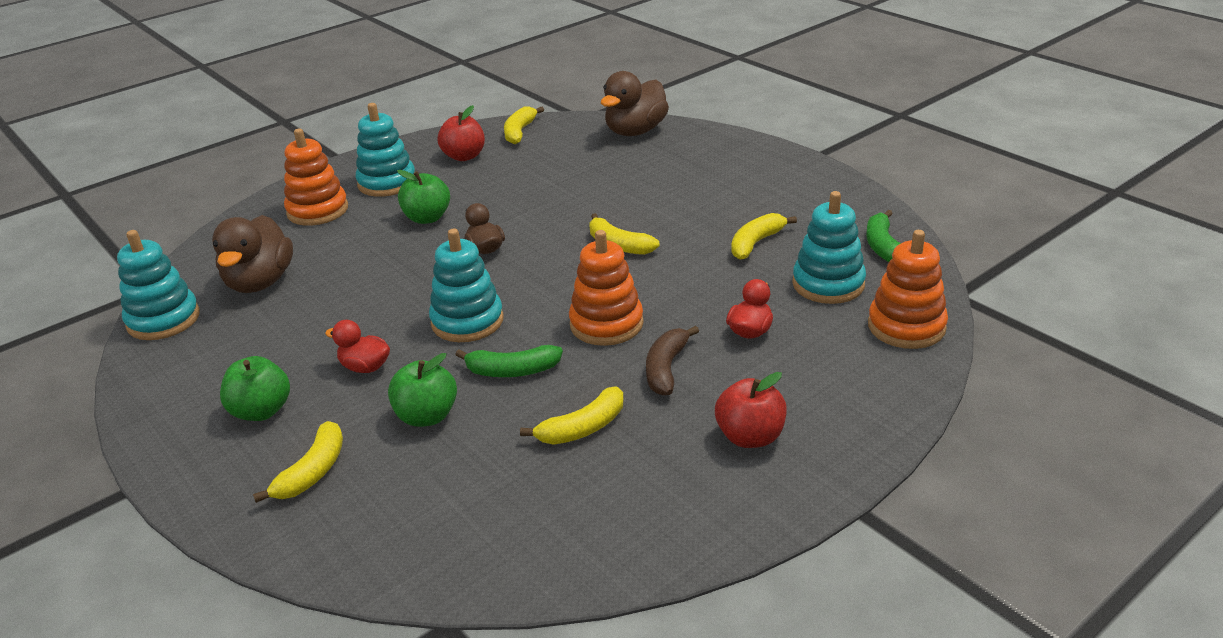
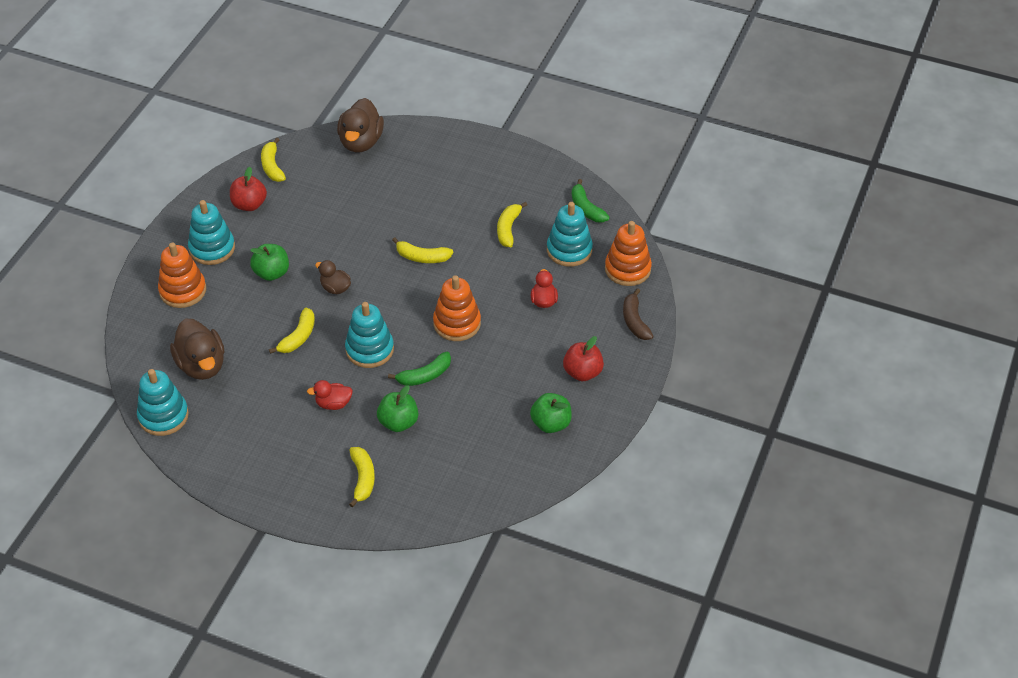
camera: 30 degrees left, 15 degrees up
(261, 411) = (296, 454): green apple -> green apple (551, 423)
(583, 428) = (491, 398): yellow banana -> yellow banana (298, 337)
(666, 369) = (512, 344): brown banana -> brown banana (635, 321)

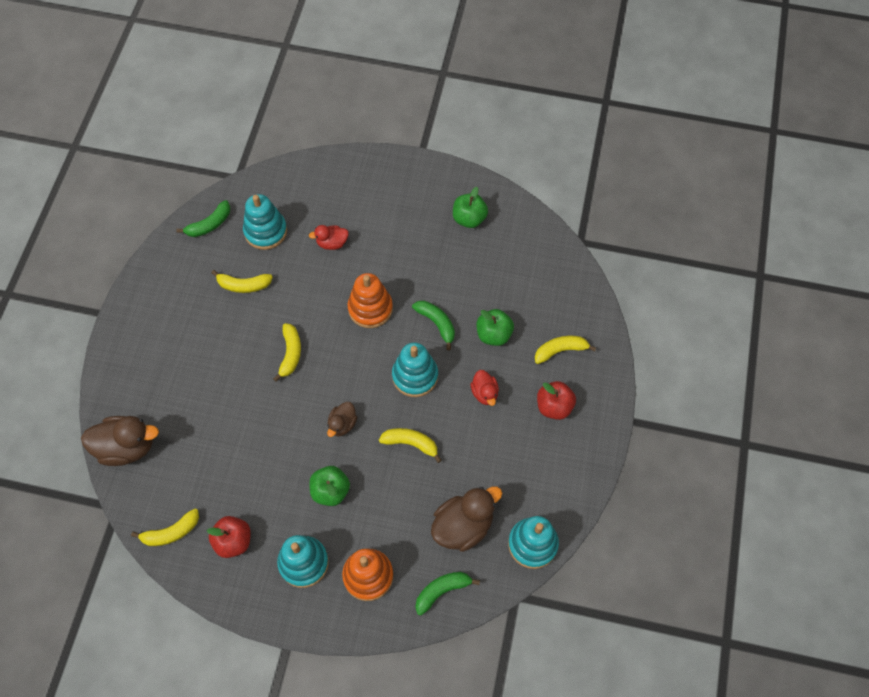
camera: 100 degrees left, 15 degrees up
(147, 341) = (442, 591): none -> green banana
(582, 372) = (409, 203): red apple -> red apple (554, 406)
(627, 269) = (284, 183): orange stacking toy -> none
(635, 321) = (344, 172): brown banana -> none

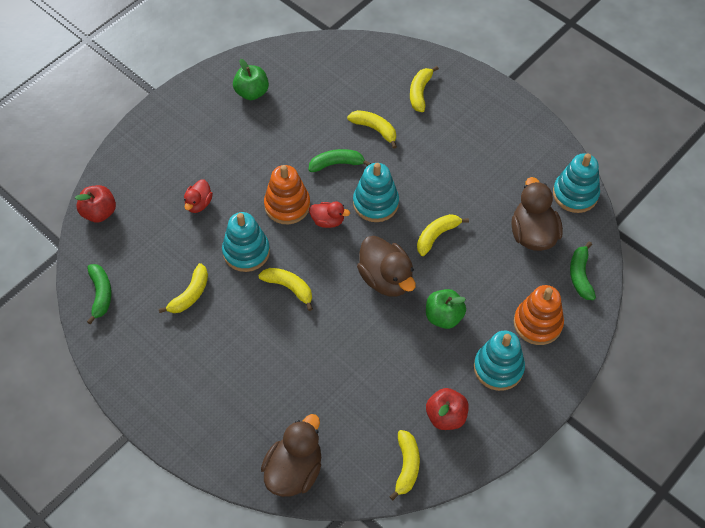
camera: 60 degrees left, 5 degrees down
(265, 231) = (145, 251): turquoise stacking toy -> turquoise stacking toy (246, 252)
(342, 424) = (386, 278): brown duck -> brown duck, size x1.81
(484, 393) = (424, 162): red duck -> red duck (328, 221)
(494, 334) = (375, 129): green apple -> yellow banana
(554, 406) = (466, 121): red apple -> red apple (99, 212)

